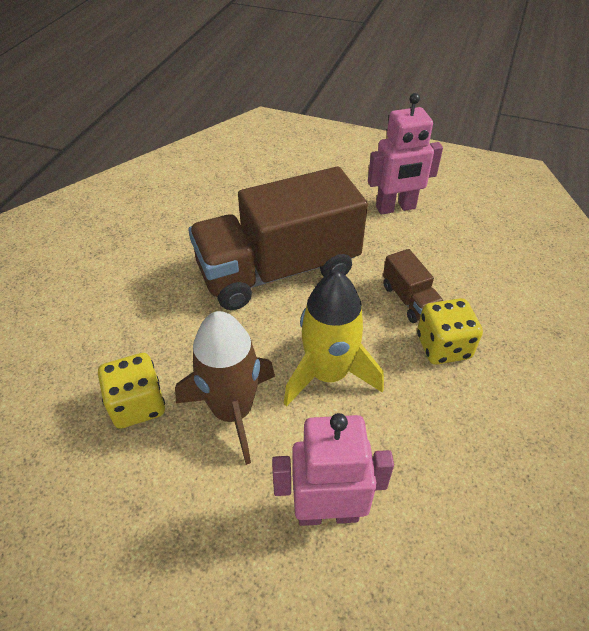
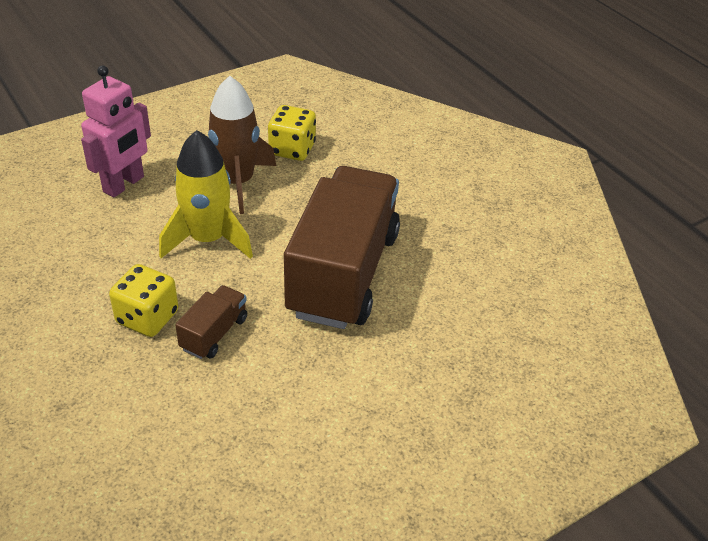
camera: 125 degrees right, 5 degrees down
(396, 208) = (342, 422): pink robot -> none
(409, 300) = (214, 333): brown truck -> brown truck turned 105 degrees clockwise

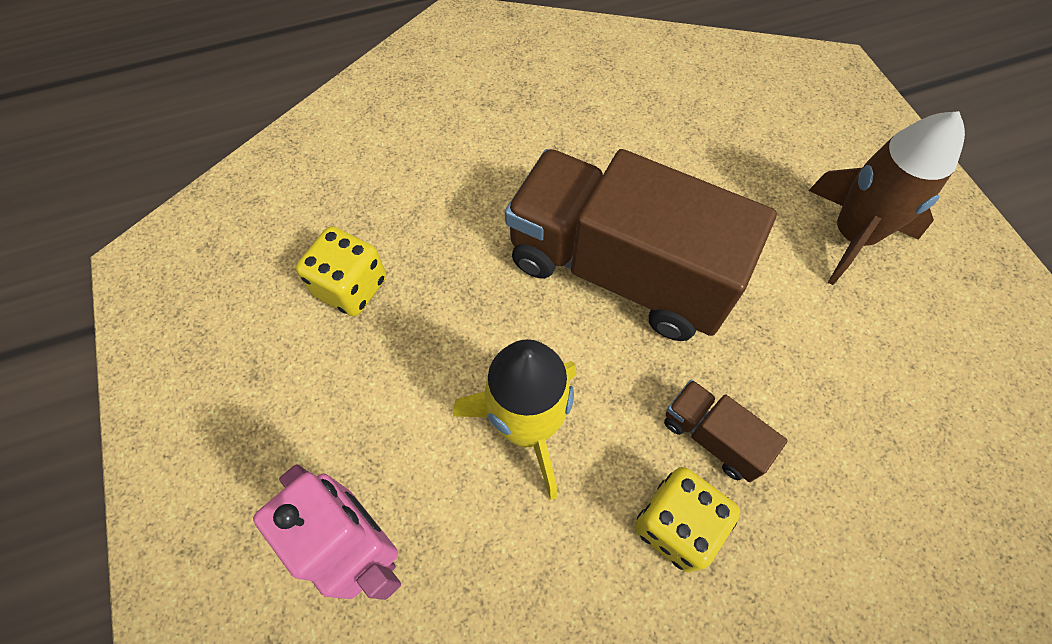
camera: 75 degrees left, 20 degrees up
(237, 183) = (407, 372): brown rocket -> brown rocket (852, 235)

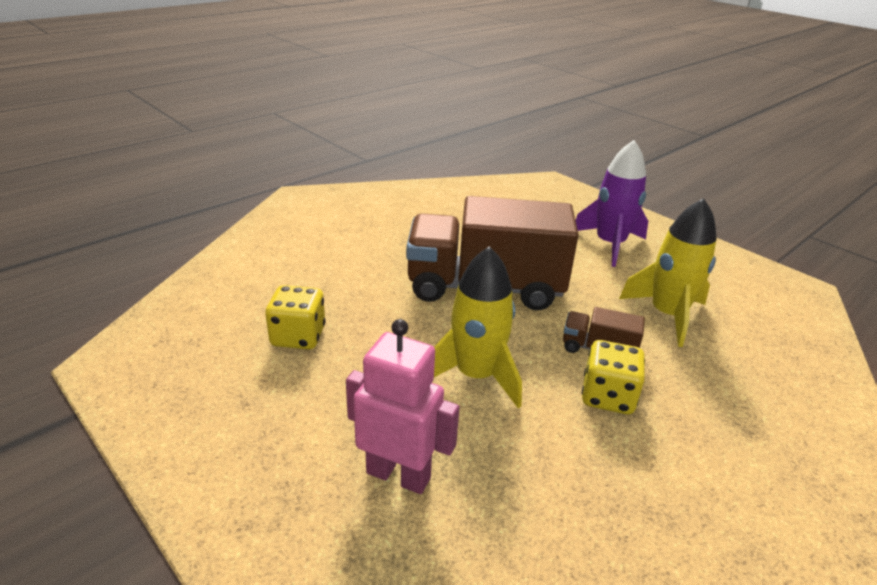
camera: 25 degrees left, 30 degrees down
(852, 235) = (610, 244): brown rocket -> purple rocket
(853, 407) = (667, 315): none -> yellow rocket

